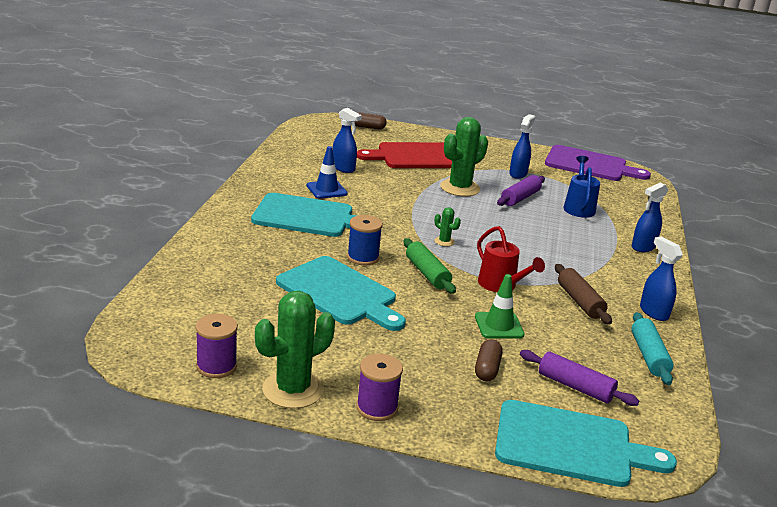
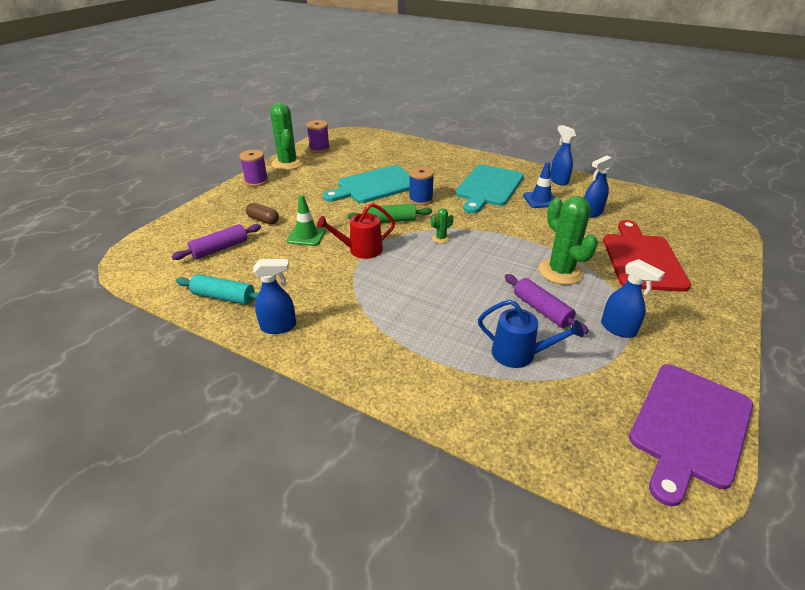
camera: 110 degrees right, 10 degrees up
(368, 127) = (719, 243): brown capsule -> none
(570, 444) = (175, 231): turquoise cutting board -> none
(579, 301) = (318, 285): brown rolling pin -> none
(643, 247) = (407, 376): blue spray bottle -> blue spray bottle (558, 180)

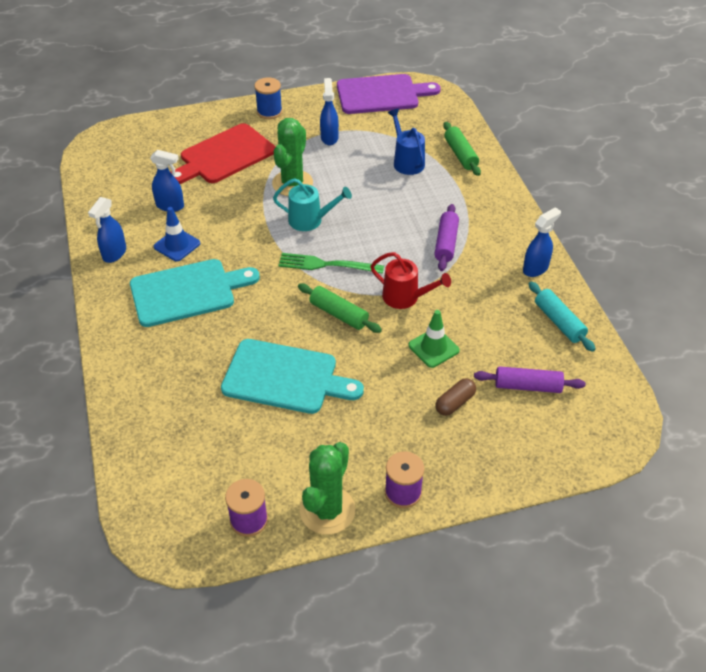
camera: 135 degrees left, 10 degrees up
(263, 220) = (455, 403): brown capsule -> brown capsule turned 60 degrees clockwise
(279, 327) = (535, 268): blue spray bottle -> blue spray bottle turned 105 degrees clockwise
(420, 199) = (273, 322): blue spool -> blue spool (269, 112)
(441, 238) = (326, 265): green cactus -> green fork
(486, 404) = (460, 154): none -> green rolling pin
(499, 256) = (310, 220): none -> turquoise watering can
(541, 310) = (351, 172): purple rolling pin -> purple rolling pin (446, 243)

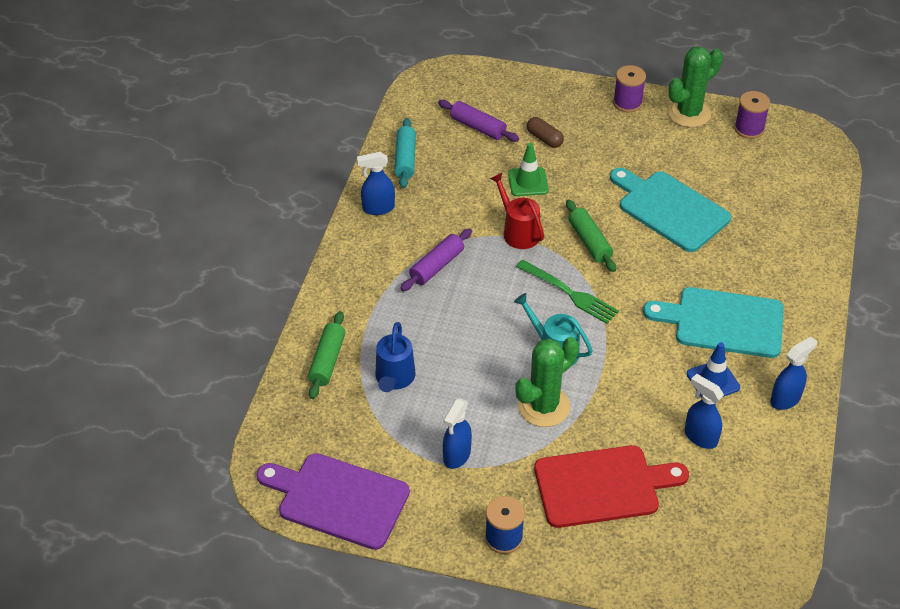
camera: 150 degrees left, 0 degrees up
(455, 403) = (544, 139): brown capsule -> brown capsule turned 60 degrees clockwise

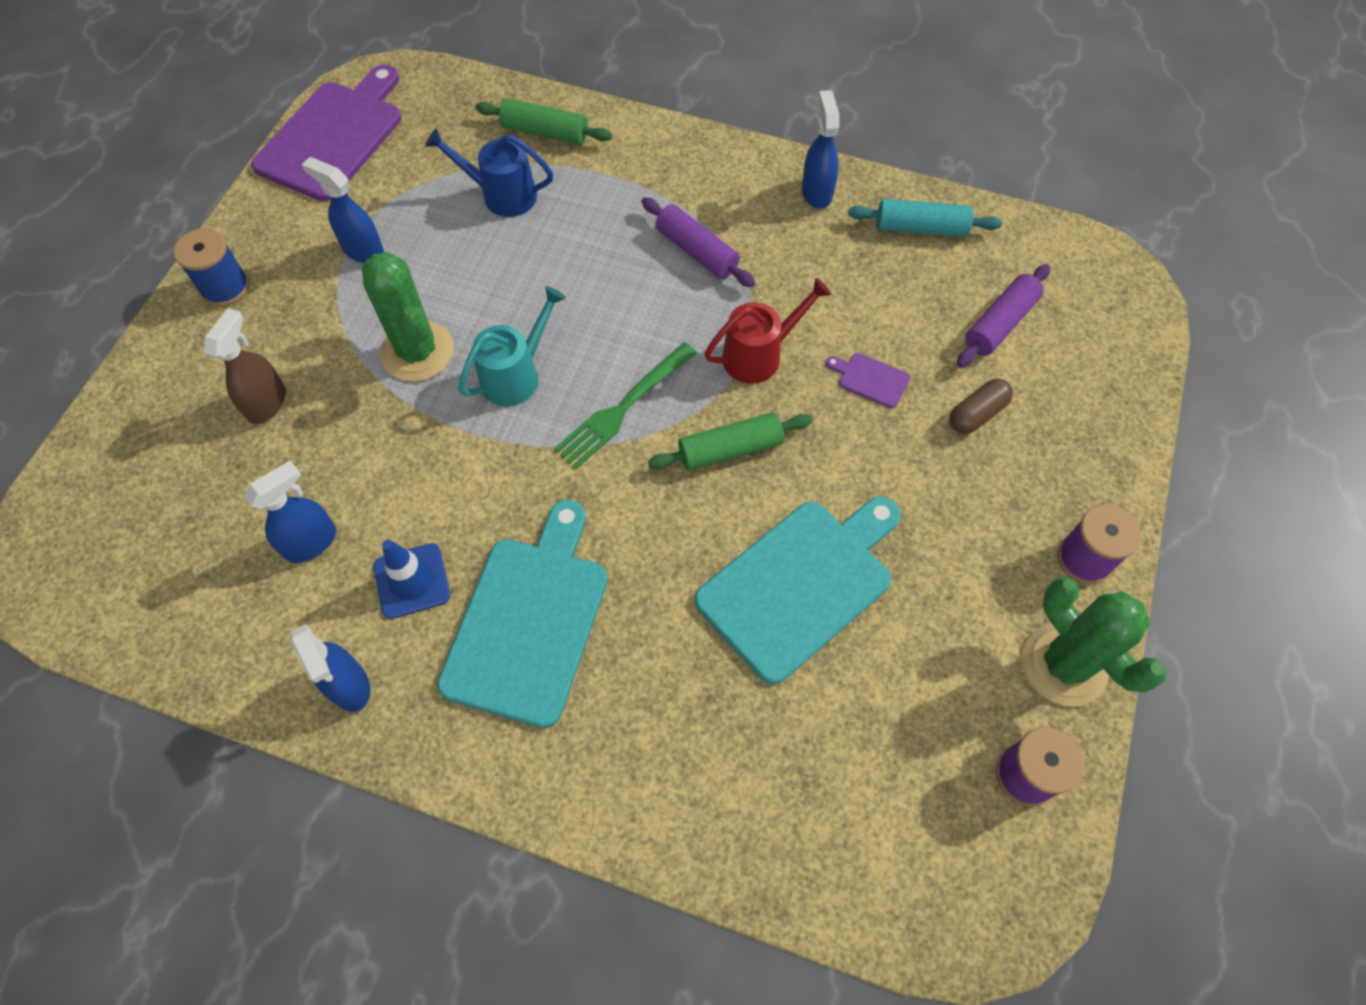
camera: 95 degrees right, 15 degrees up
(528, 182) = (870, 379): green traffic cone -> purple cutting board
(602, 486) = (267, 403): red cutting board -> brown spray bottle

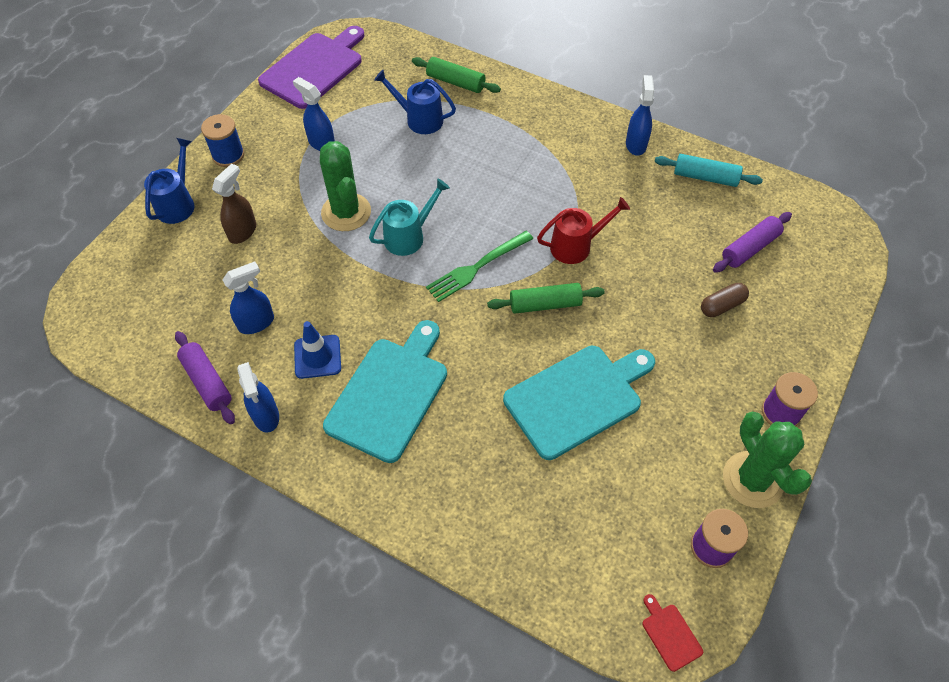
camera: 10 degrees right, 5 degrees down
(160, 373) = (178, 203): none -> blue watering can
(697, 251) = (545, 172): purple rolling pin -> purple rolling pin (207, 382)
(870, 379) = (651, 272): purple cutting board -> none
(991, 917) = (670, 634): none -> red cutting board

